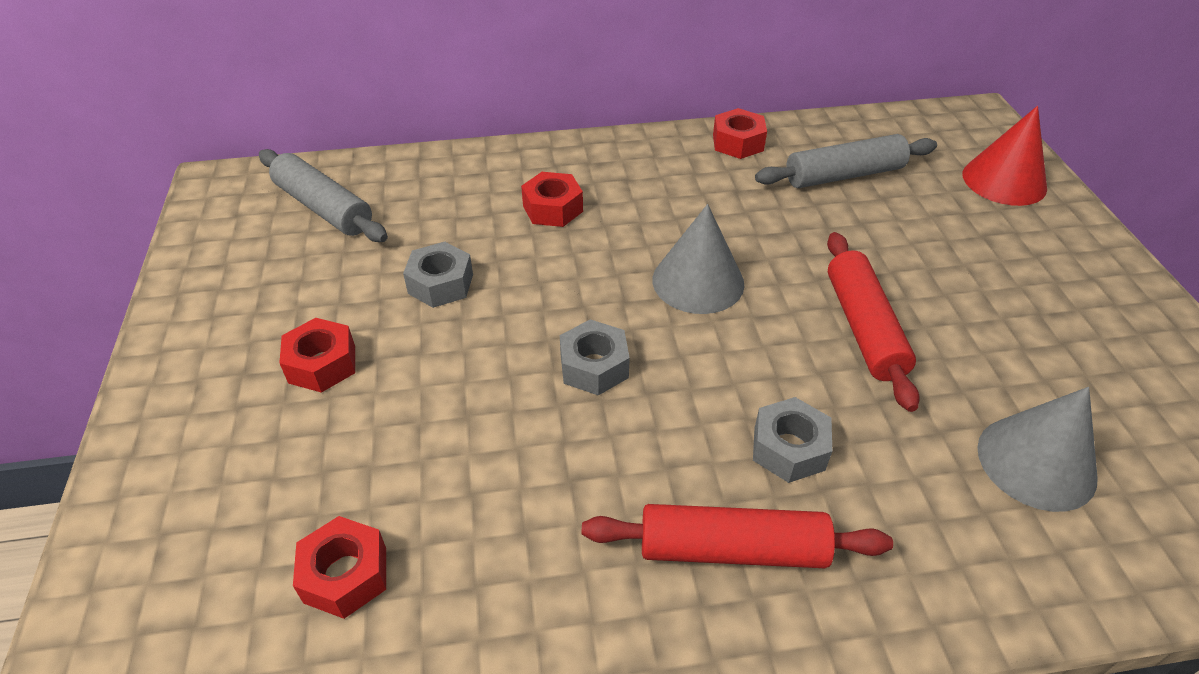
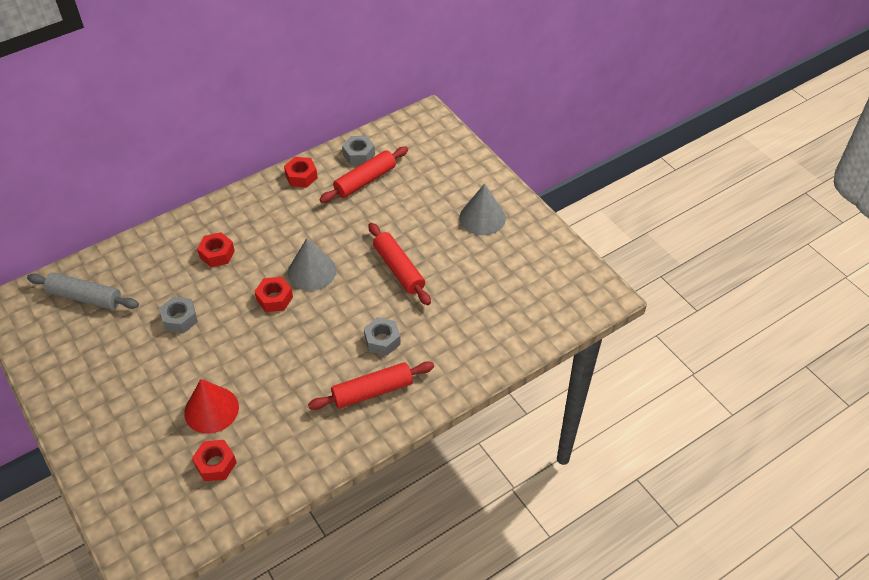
camera: 25 degrees left, 5 degrees up
(322, 364) = (144, 382): red nut -> red nut (274, 298)
(594, 366) = (280, 334): grey nut -> grey nut (359, 155)
(843, 175) = (365, 181): grey rolling pin -> red rolling pin
(1004, 180) = (447, 158): red cone -> red cone (211, 409)
(1036, 462) = (485, 308): grey cone -> grey cone (482, 217)

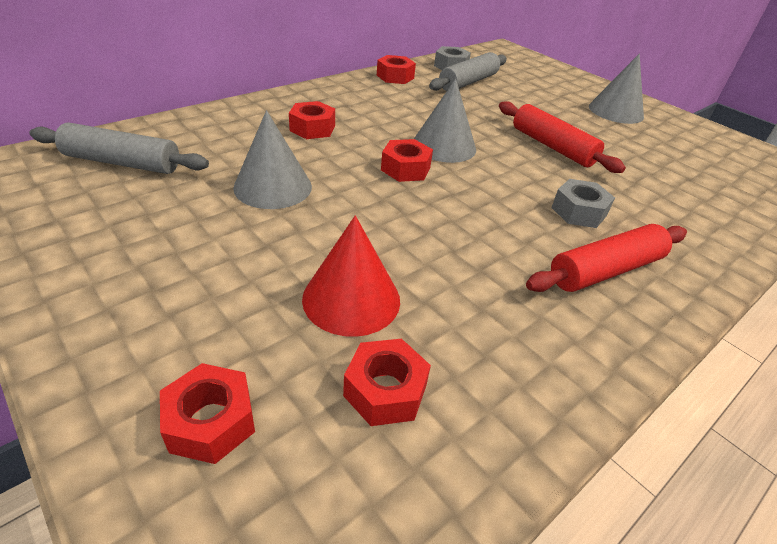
camera: 10 degrees left, 10 degrees down
(133, 475) = (211, 422): none -> red nut
(180, 319) = (273, 187): grey nut -> grey cone
(365, 181) = (468, 82): red rolling pin -> grey rolling pin

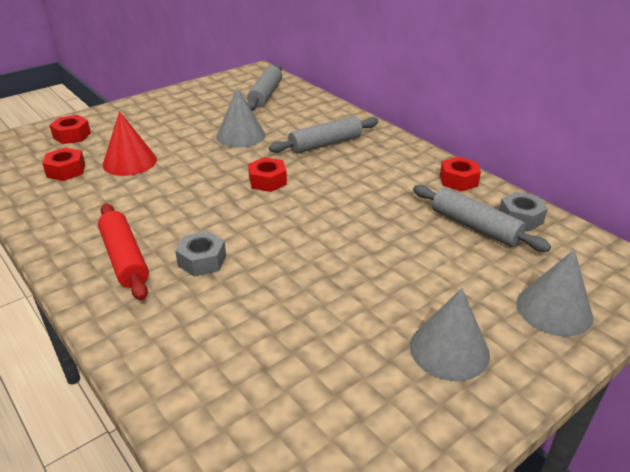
camera: 95 degrees right, 5 degrees down
(312, 128) = (325, 144): red nut -> grey rolling pin
(444, 146) = (309, 200): grey cone -> grey cone (554, 309)
(552, 147) = (323, 266): red rolling pin -> none

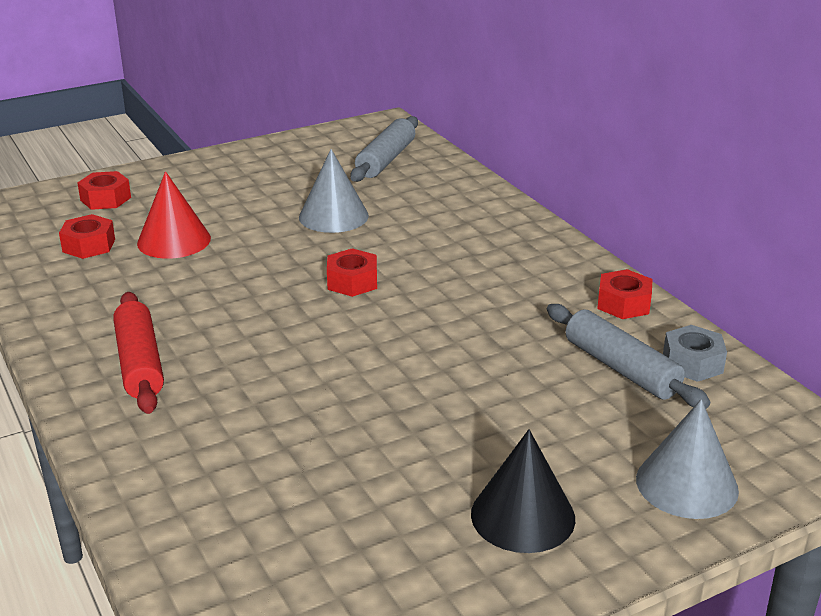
camera: 10 degrees right, 5 degrees down
(202, 261) = (236, 376): grey nut -> none
(325, 144) = (449, 237): grey rolling pin -> none
(449, 350) = (523, 516): grey cone -> black cone

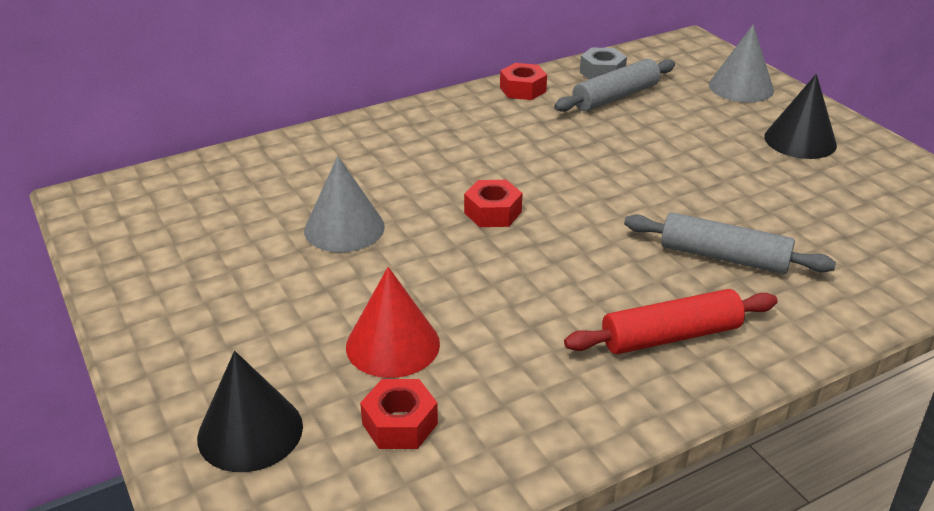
camera: 90 degrees left, 5 degrees up
(105, 199) = (250, 431): red nut -> black cone
(386, 160) = (201, 197): grey rolling pin -> grey rolling pin (723, 257)

